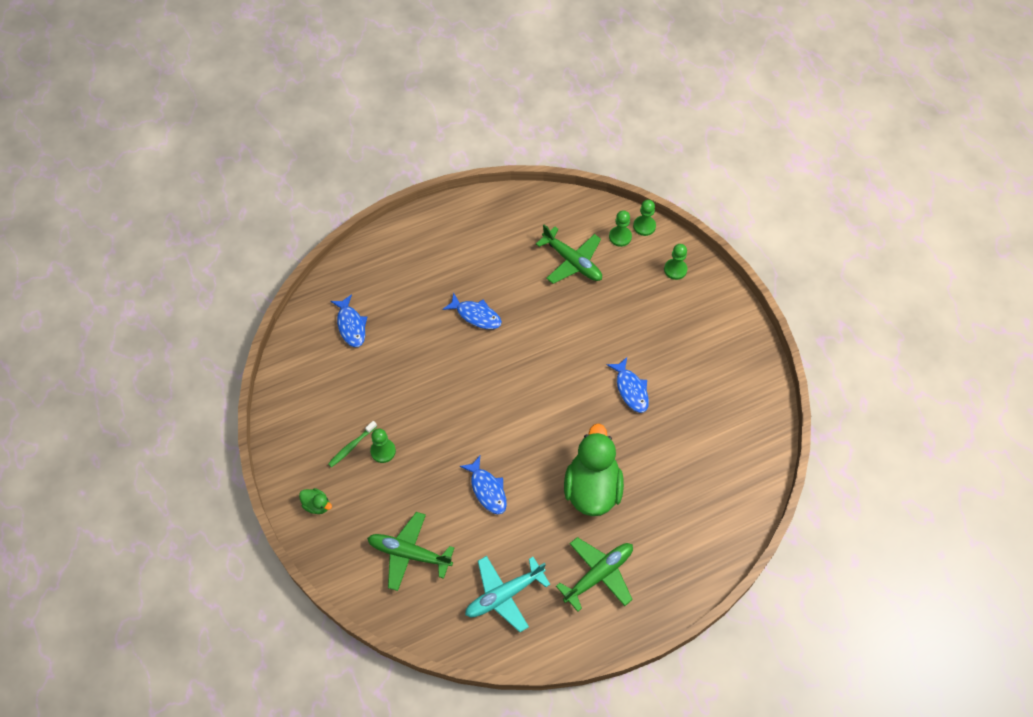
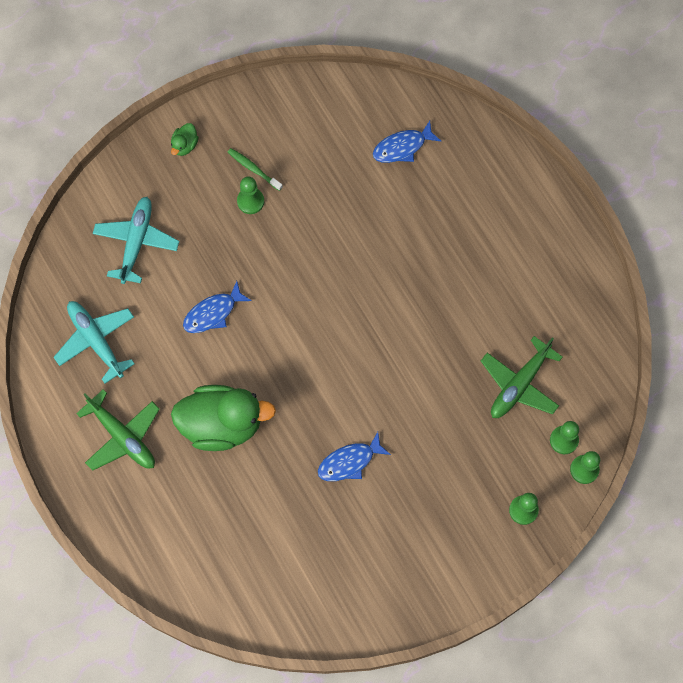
camera: 85 degrees right, 10 degrees up
(409, 554) = (136, 242): green plane -> turquoise plane
(476, 315) = (430, 280): blue fish -> none

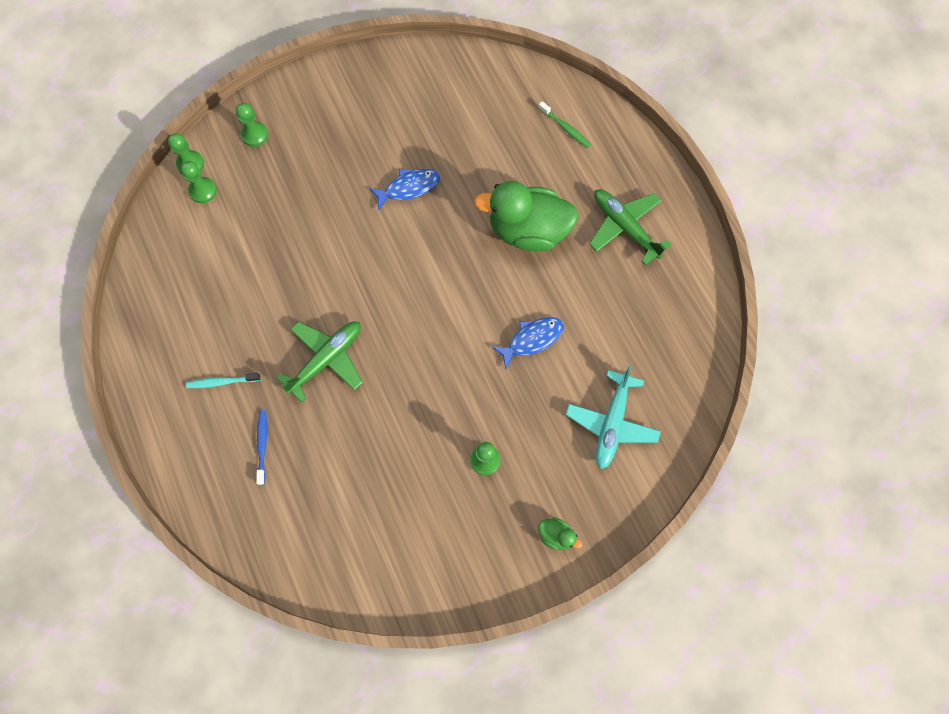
camera: 175 degrees left, 0 degrees up
(96, 341) = (653, 321): turquoise plane -> none
(184, 145) = (556, 535): green duck -> green duck turned 90 degrees clockwise
(253, 169) = (479, 499): green toothbrush -> green toothbrush (565, 128)
(402, 147) = (307, 511): blue fish -> none
(452, 197) = (262, 445): none -> blue toothbrush
(501, 249) = (222, 382): none -> turquoise toothbrush
(519, 384) = (233, 244): green plane -> green plane (326, 359)

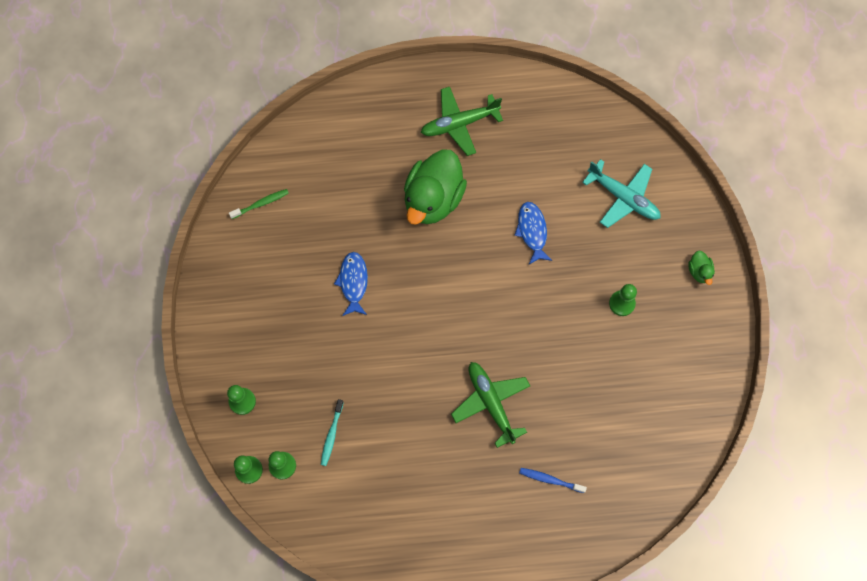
camera: 70 degrees left, 0 degrees up
(222, 382) = (480, 499): turquoise toothbrush -> turquoise toothbrush (331, 435)
(556, 535) = (699, 271): green duck -> green duck turned 120 degrees clockwise
(565, 128) = (348, 134): green toothbrush -> green toothbrush (261, 204)

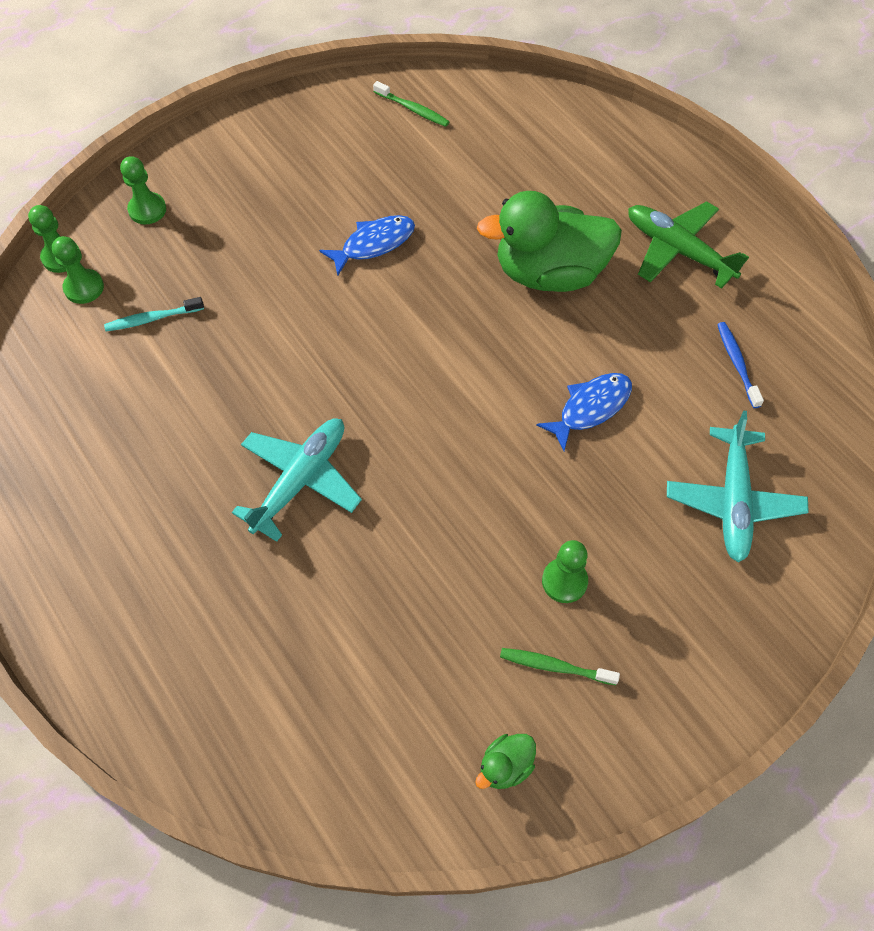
camera: 60 degrees right, 10 degrees down
(491, 403) = (300, 480): green plane -> turquoise plane
(550, 480) = (225, 616): blue toothbrush -> blue toothbrush (737, 363)
(662, 334) = (555, 666): none -> green toothbrush
(699, 271) = (697, 672): green duck -> green duck (505, 766)

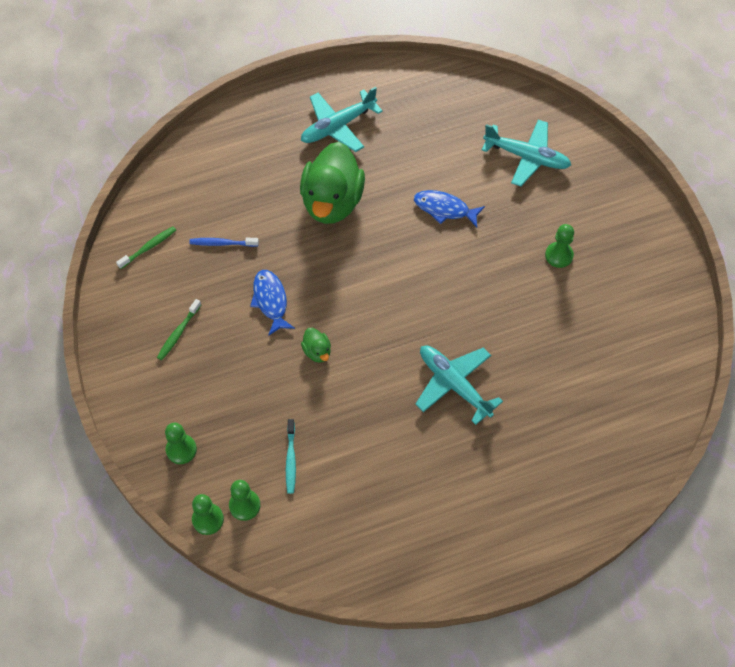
camera: 75 degrees left, 0 degrees up
(505, 766) = (663, 314): green duck -> green duck (317, 351)
(555, 666) = (610, 274): green toothbrush -> green toothbrush (178, 333)
(590, 408) = (444, 209): blue fish -> blue fish turned 45 degrees counterclockwise
(678, 250) = (338, 126): green plane -> turquoise plane
(737, 363) = (434, 124): blue toothbrush -> blue toothbrush (222, 243)

